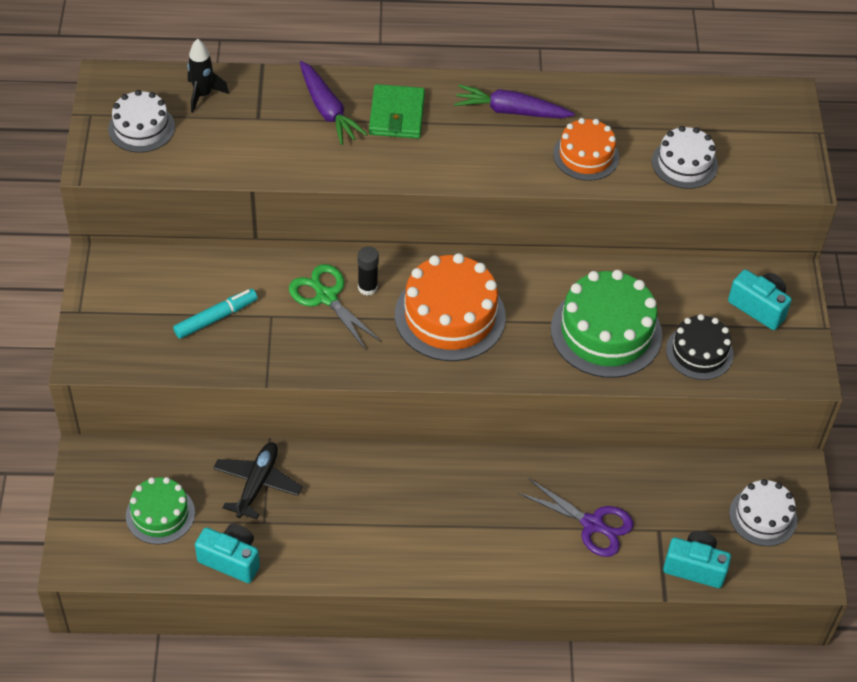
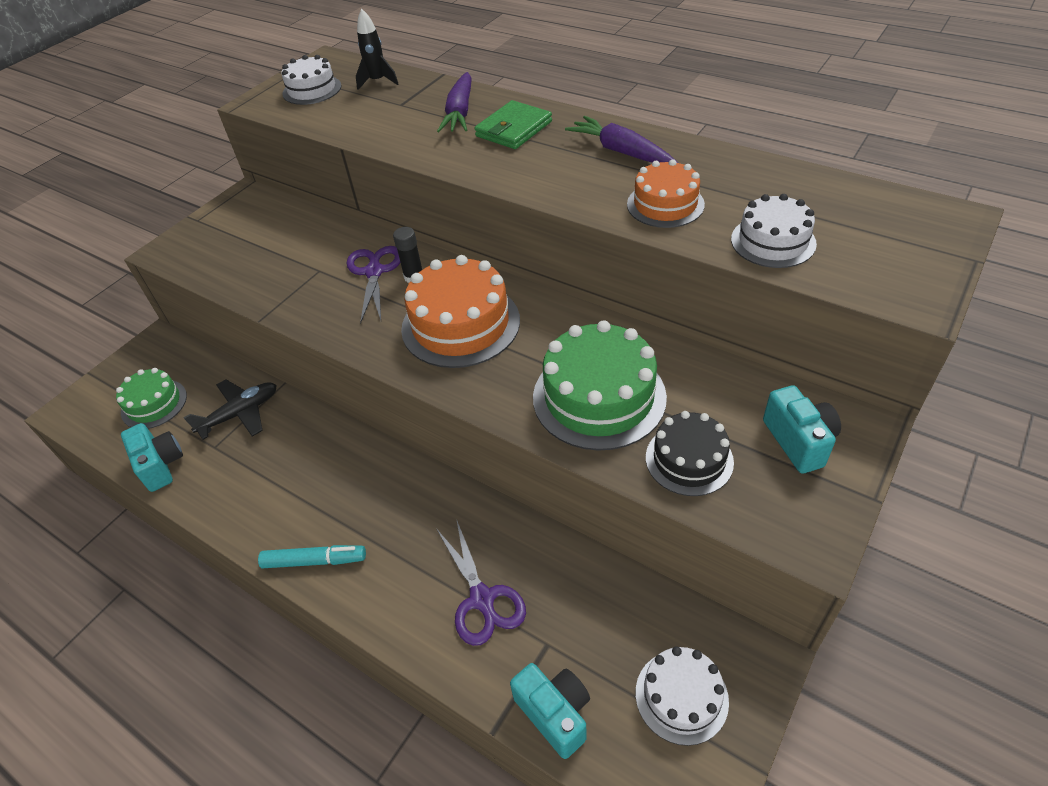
camera: 40 degrees right, 5 degrees down
(216, 318) = (278, 257): turquoise marker -> turquoise marker (314, 561)
(325, 296) = (374, 271): green scissors -> purple scissors

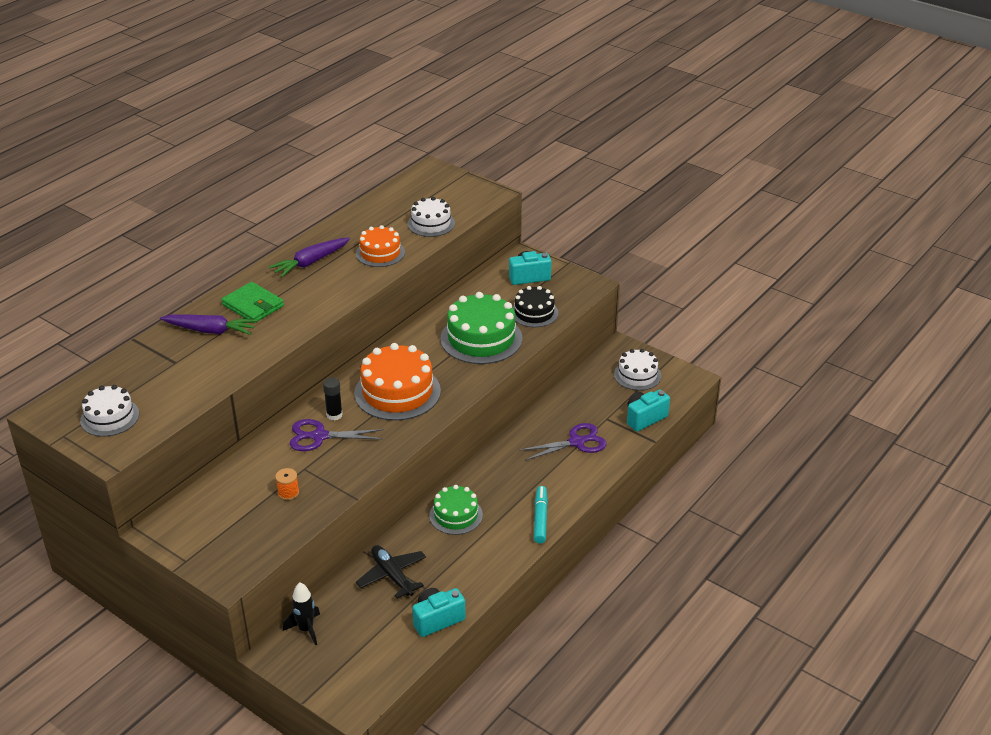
camera: 90 degrees left, 10 degrees down
(154, 404) = (363, 638): green cake -> green cake (456, 515)
(280, 266) = (288, 492): none -> orange spool
(378, 81) = (121, 376): black rocket -> black rocket (306, 629)

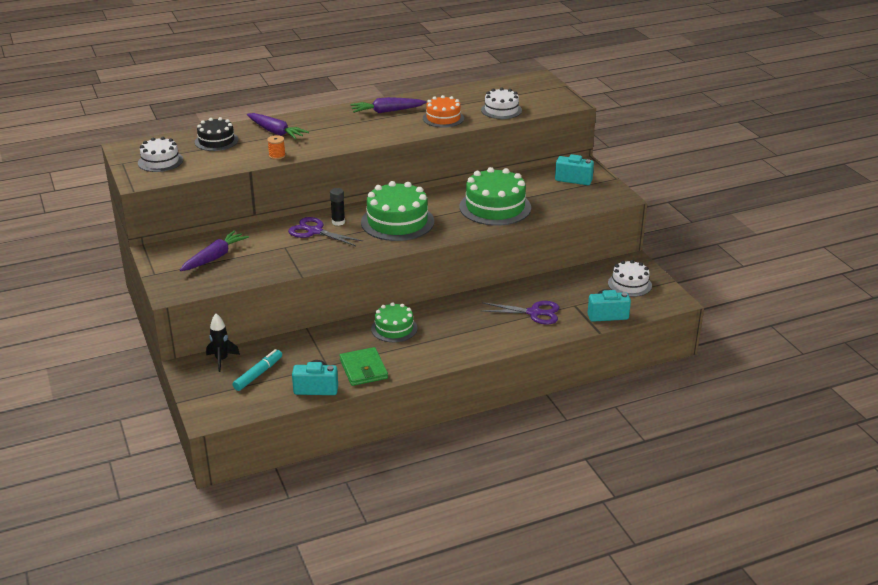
camera: 30 degrees right, 5 degrees down
(237, 512) = (215, 257): none -> purple carrot
(253, 305) = (319, 125): green wallet -> green wallet (363, 369)
(288, 492) = (259, 257): orange spool -> orange spool (277, 156)
(392, 575) = (311, 349): black plane -> none
(397, 392) = (397, 222): orange cake -> green cake
(534, 313) = (554, 202): black cake -> black cake (216, 141)
(540, 518) = (456, 352): turquoise marker -> turquoise marker (258, 374)

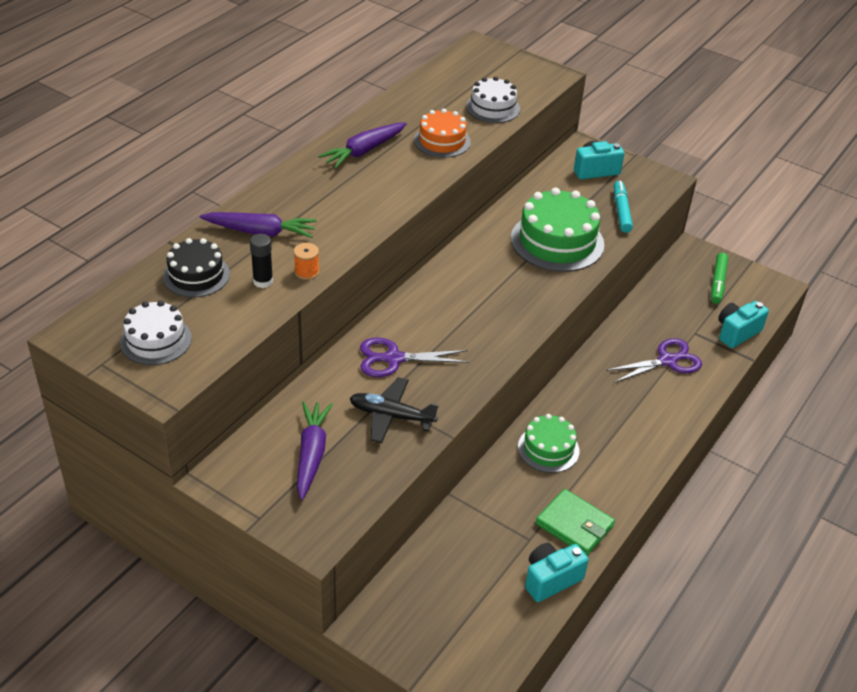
camera: 35 degrees left, 10 degrees up
(222, 360) = (398, 593): black rocket -> none
(258, 374) = (464, 593): turquoise marker -> turquoise marker (621, 211)
(279, 256) = (391, 416): none -> black plane
(338, 222) = (406, 332): black glue stick -> black glue stick (263, 281)
(397, 222) = (474, 305): green cake -> none
(629, 284) = (718, 282): white cake -> green marker

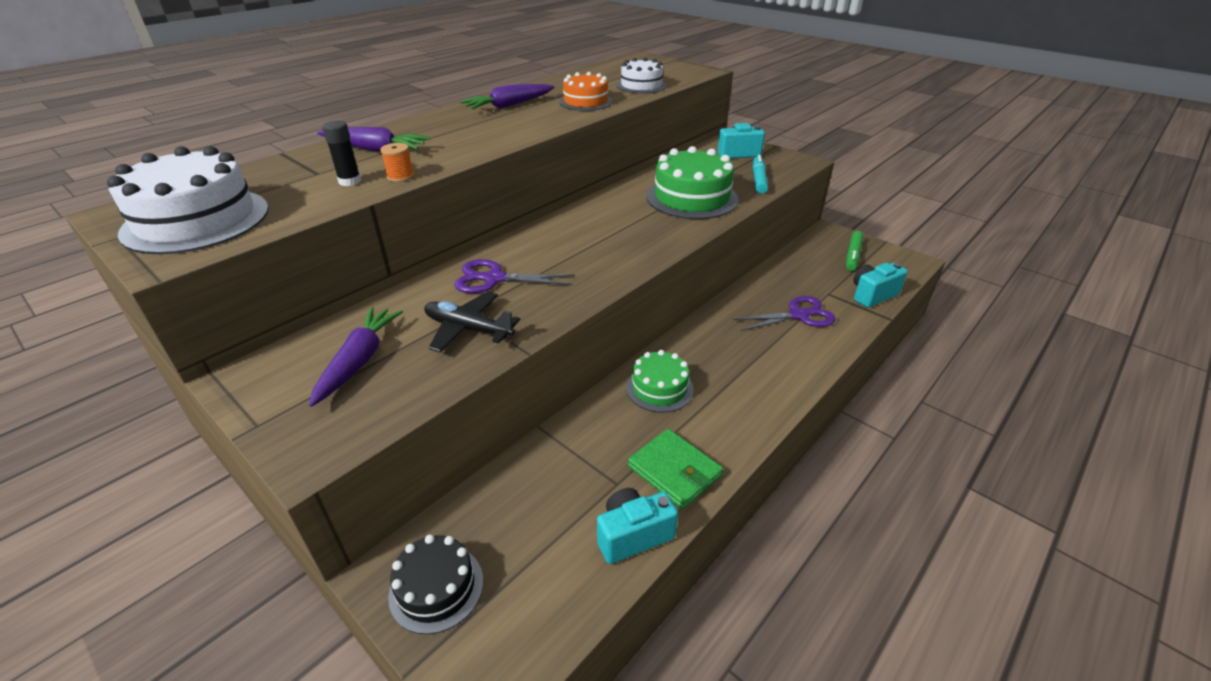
camera: 10 degrees right, 5 degrees down
(156, 340) = (196, 220): white cake -> white cake, size x1.67
(196, 275) = (286, 175): black cake -> black cake (436, 588)

